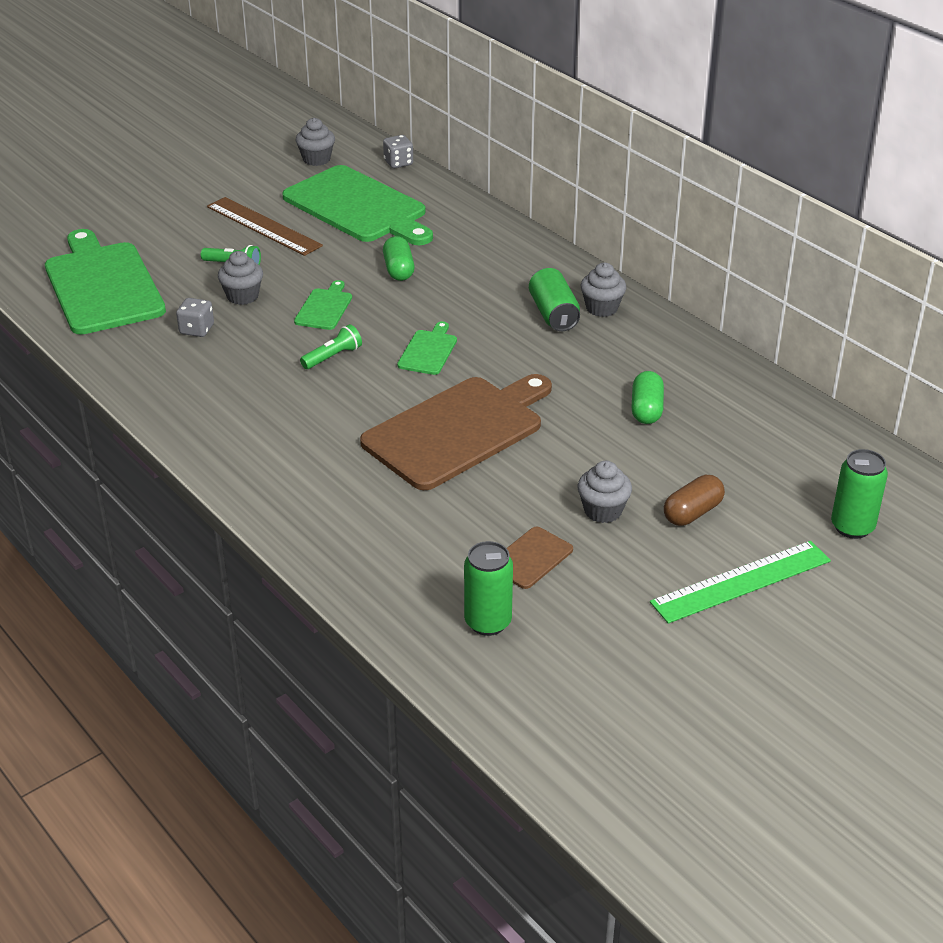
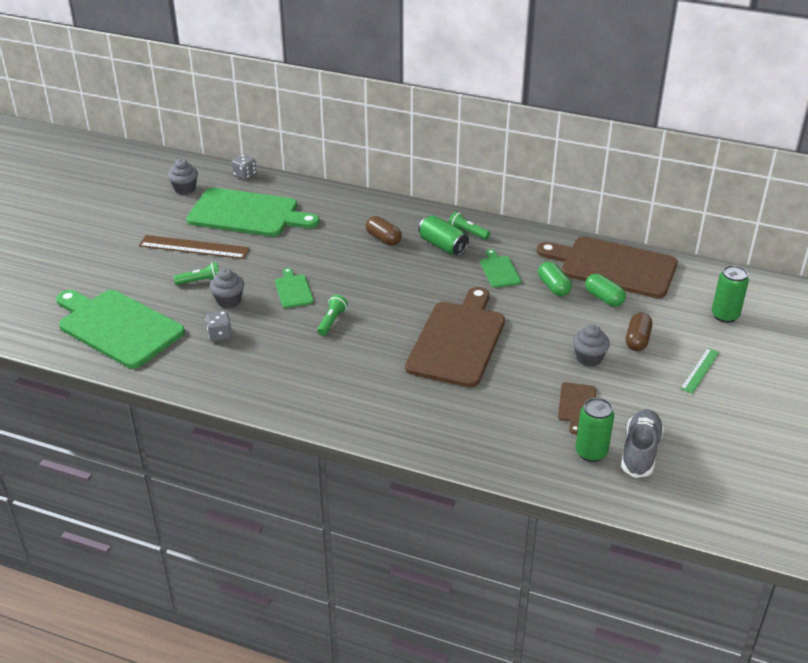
camera: 30 degrees left, 0 degrees up
(399, 270) = (317, 248): green capsule -> green capsule (604, 298)
(428, 351) = (389, 295): green cutting board -> green cutting board (499, 270)
(488, 283) = (383, 239): none -> brown capsule
(552, 647) = (640, 452): none -> grey shoe
(602, 308) = (467, 232): grey cupcake -> green flashlight
(741, 581) = (700, 370): green ruler -> green ruler, size x0.58
(755, 411) = (613, 267): none -> brown cutting board

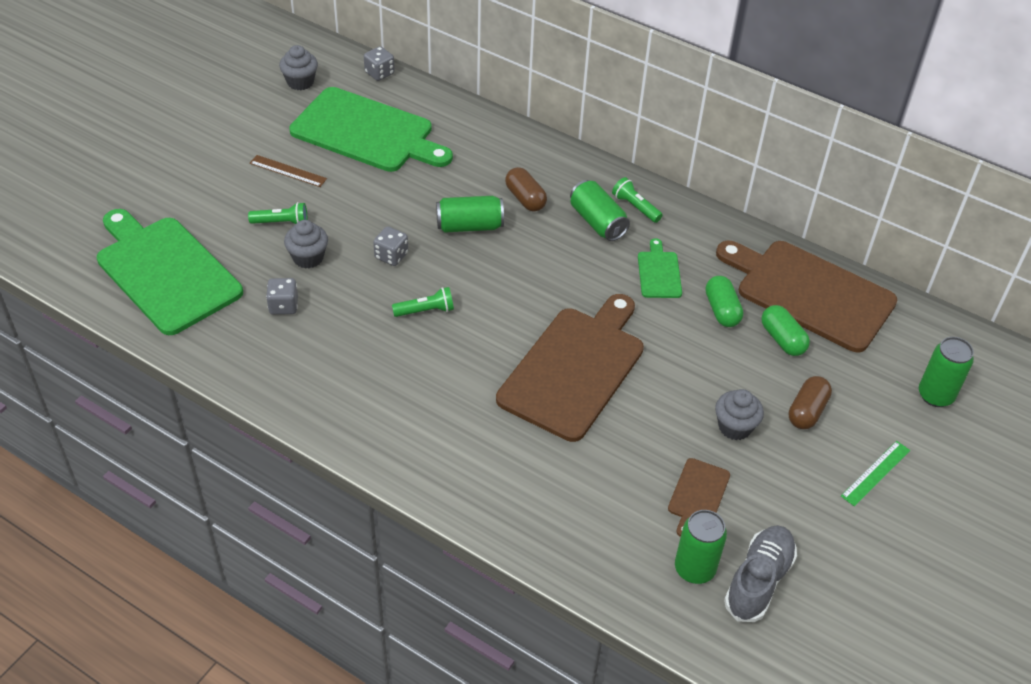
camera: 10 degrees right, 10 degrees up
(194, 247) = (288, 171): brown ruler -> brown ruler, size x0.58
(293, 290) = (391, 256): green cutting board -> grey dice
(332, 321) = (426, 311): green flashlight -> green flashlight turned 45 degrees clockwise
(347, 262) = (469, 226): none -> green can

